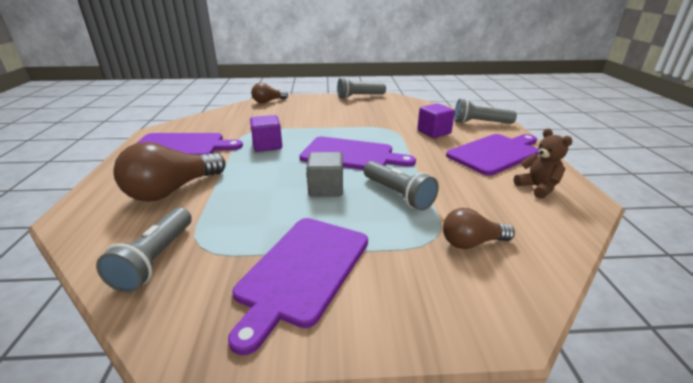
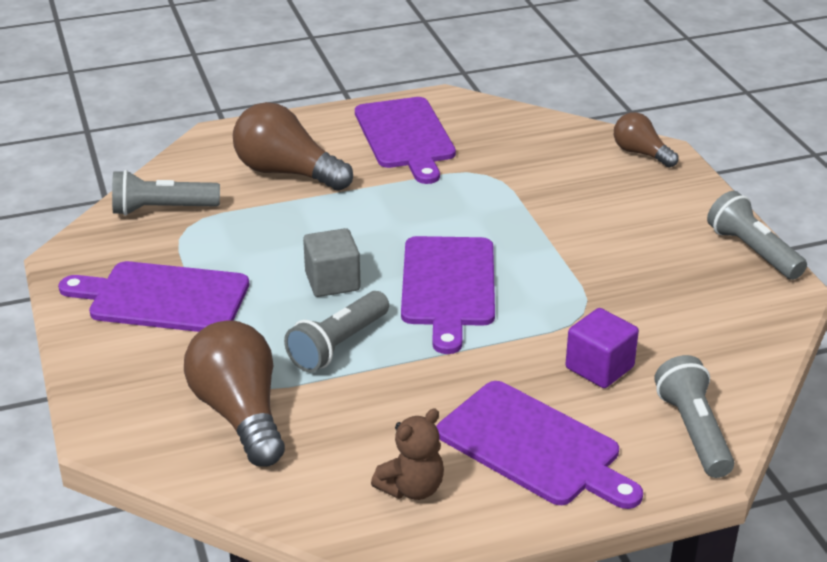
camera: 75 degrees right, 5 degrees up
(267, 145) = (444, 203): purple cube -> none
(471, 243) = (240, 413): brown light bulb -> brown light bulb, size x1.72

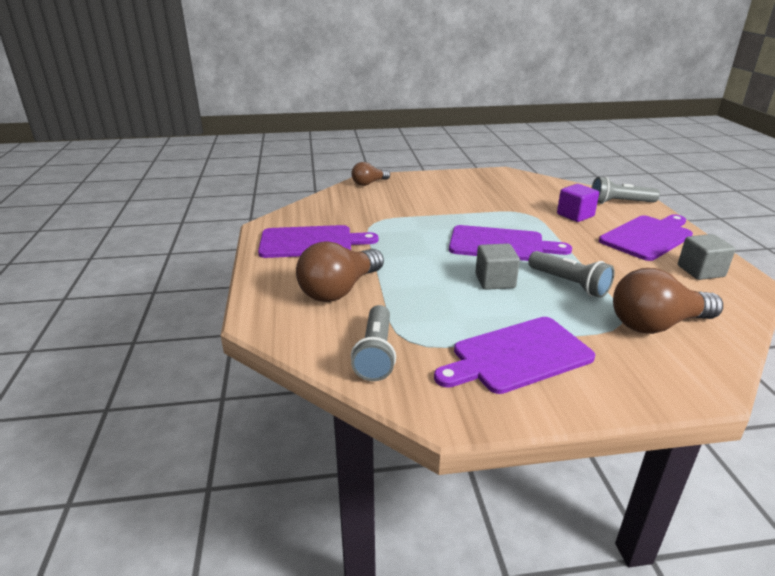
camera: 80 degrees left, 5 degrees down
(163, 298) = (517, 356): purple cutting board -> purple cutting board turned 45 degrees clockwise
(412, 488) = (700, 271): brown teddy bear -> grey cube
(752, 251) = (471, 174): grey flashlight -> none

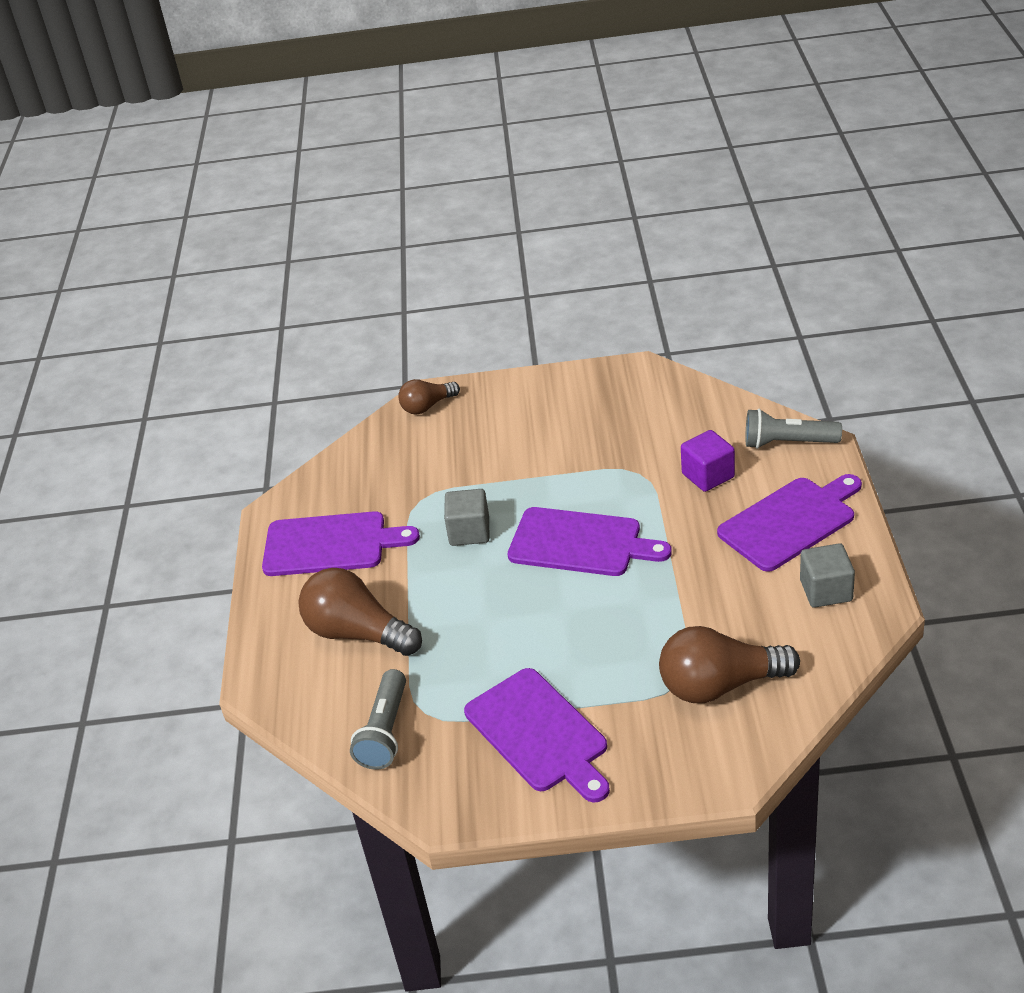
camera: 10 degrees right, 10 degrees up
(339, 290) = (357, 633): brown light bulb -> brown light bulb turned 75 degrees clockwise
(495, 281) = (551, 614): grey cube -> grey cube (469, 532)
(517, 356) = (539, 734): purple cutting board -> purple cutting board turned 105 degrees counterclockwise
(569, 284) = (643, 617): grey flashlight -> none

